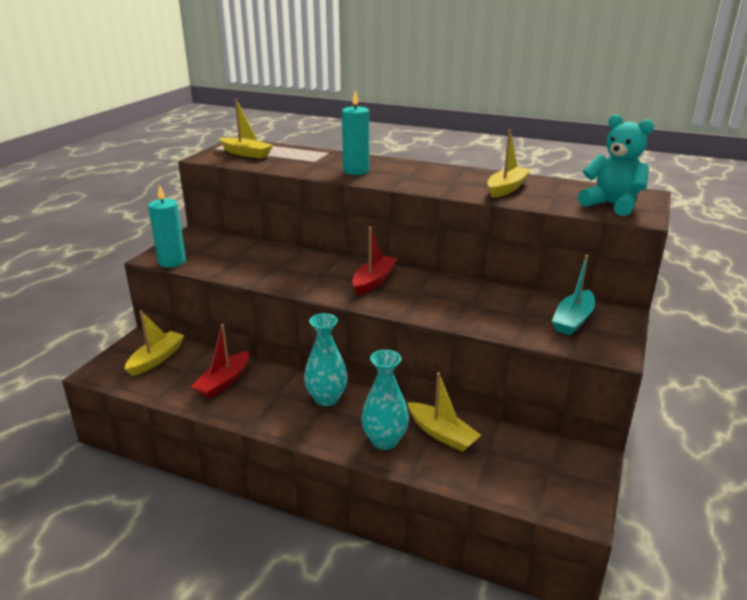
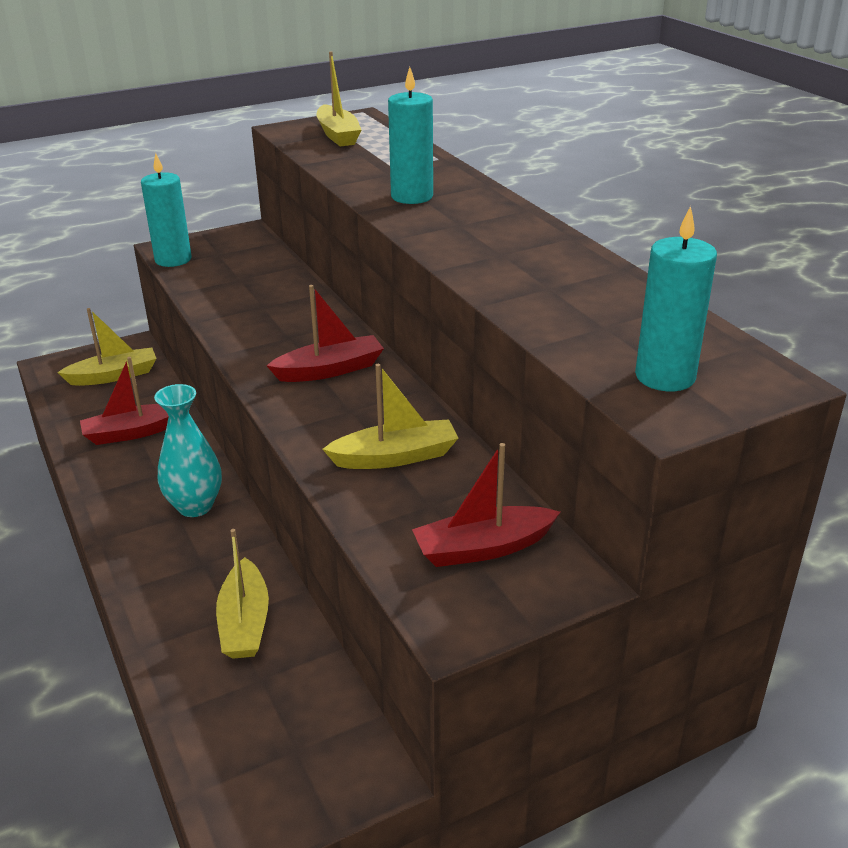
camera: 40 degrees right, 5 degrees up
(384, 441) = (175, 591): turquoise vase -> none
(507, 188) = (557, 289): yellow boat -> yellow boat (395, 457)
(573, 320) = (483, 548): turquoise boat -> red boat
(612, 205) = (665, 376): turquoise teddy bear -> turquoise candle

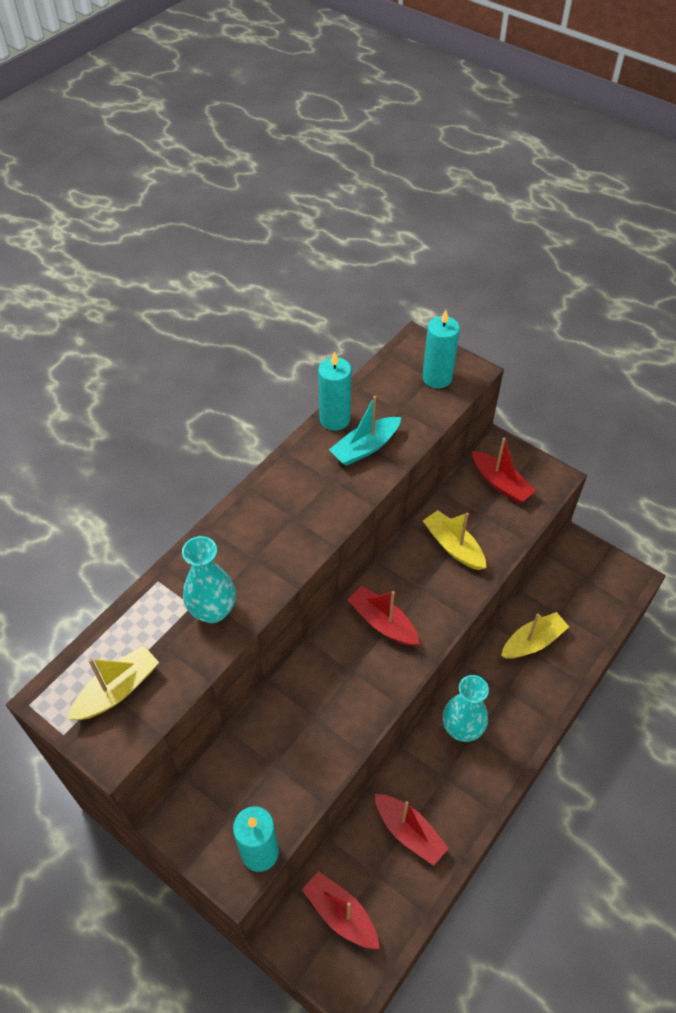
camera: 115 degrees left, 20 degrees up
(114, 376) = (340, 914): yellow boat -> red boat
(377, 174) = (213, 610): none -> turquoise vase
(412, 196) = (254, 565): turquoise candle -> turquoise candle (334, 419)
(542, 285) = (365, 447): none -> turquoise boat

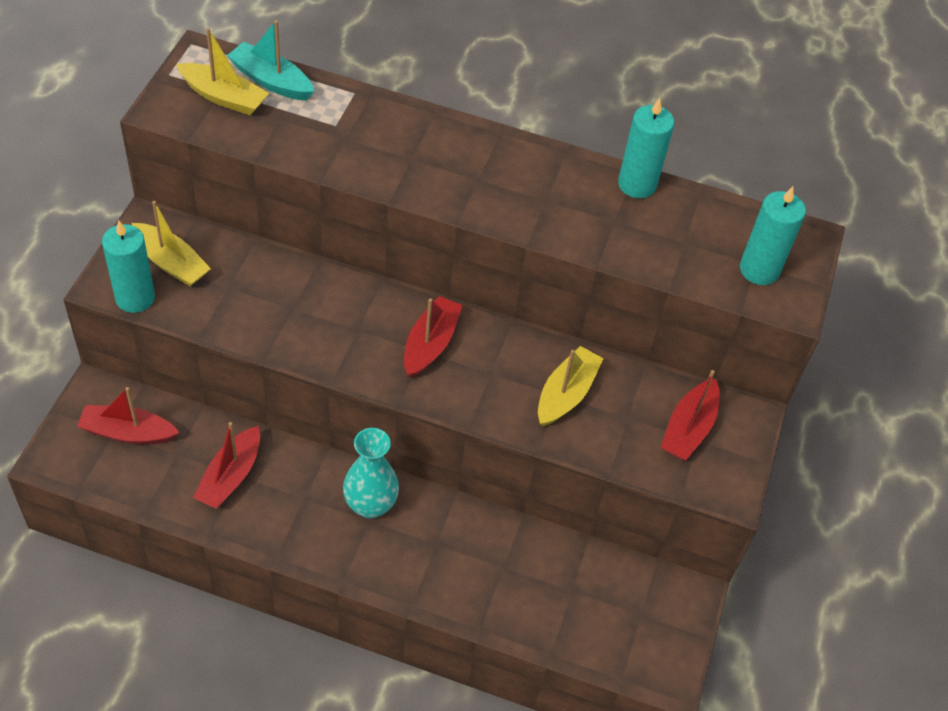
camera: 65 degrees right, 0 degrees up
(213, 610) = (335, 142): turquoise vase -> none
(340, 914) = (128, 432): red boat -> red boat turned 105 degrees counterclockwise
(365, 447) = (608, 221): turquoise boat -> turquoise boat (271, 81)
(533, 642) = (517, 563): yellow boat -> yellow boat (171, 263)

